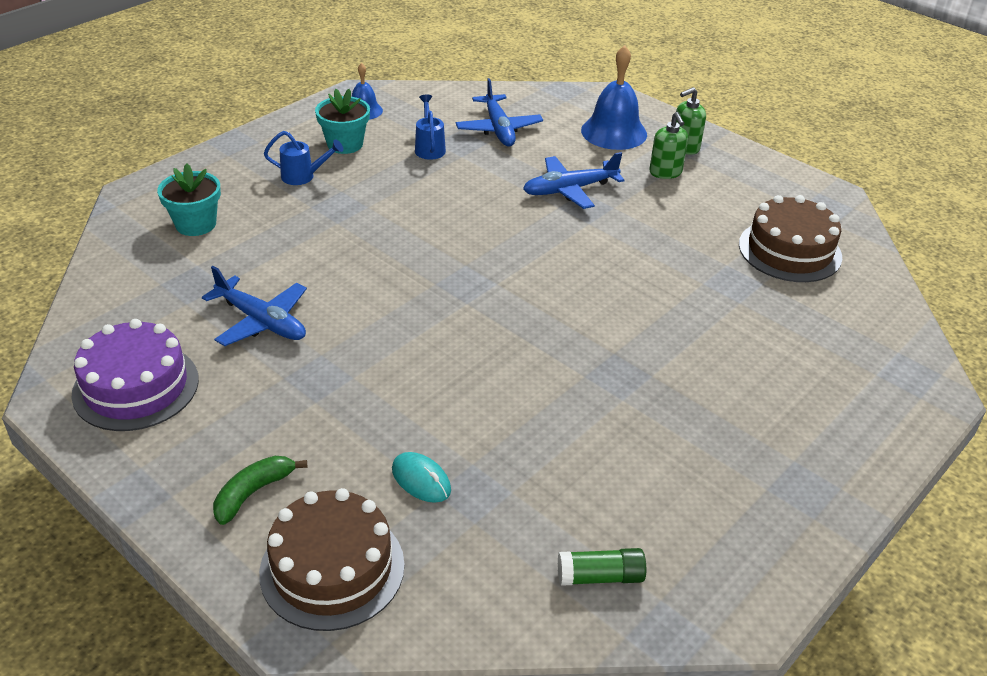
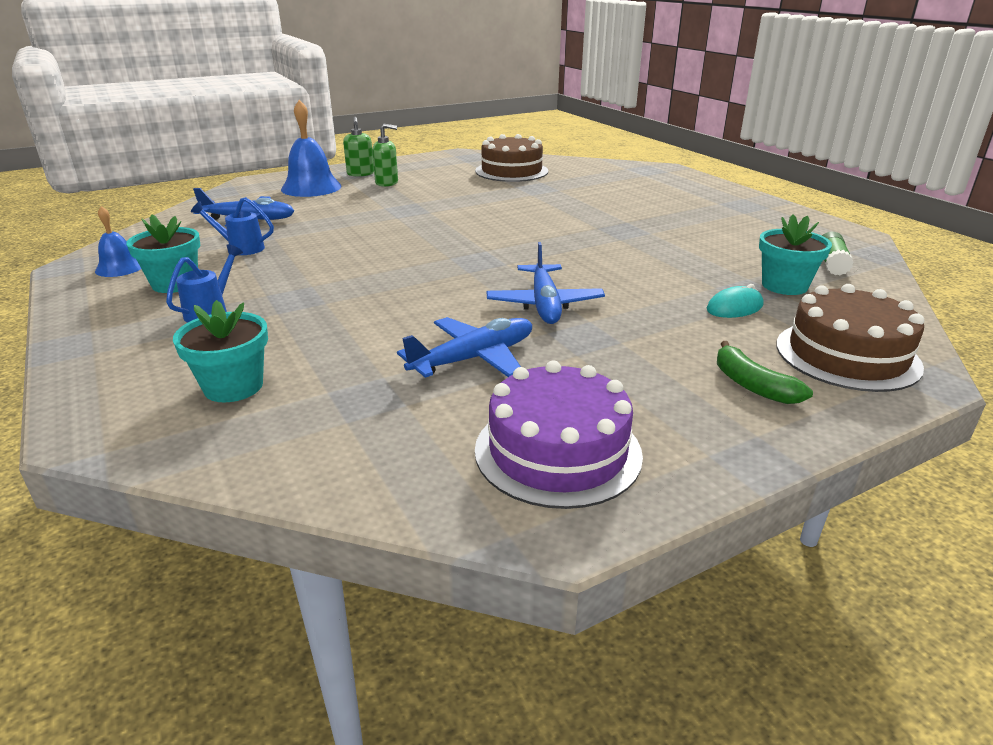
camera: 70 degrees left, 10 degrees down
(501, 524) = (784, 285): none -> turquoise flower pot
(570, 190) = (377, 210): blue plane -> blue plane (544, 304)

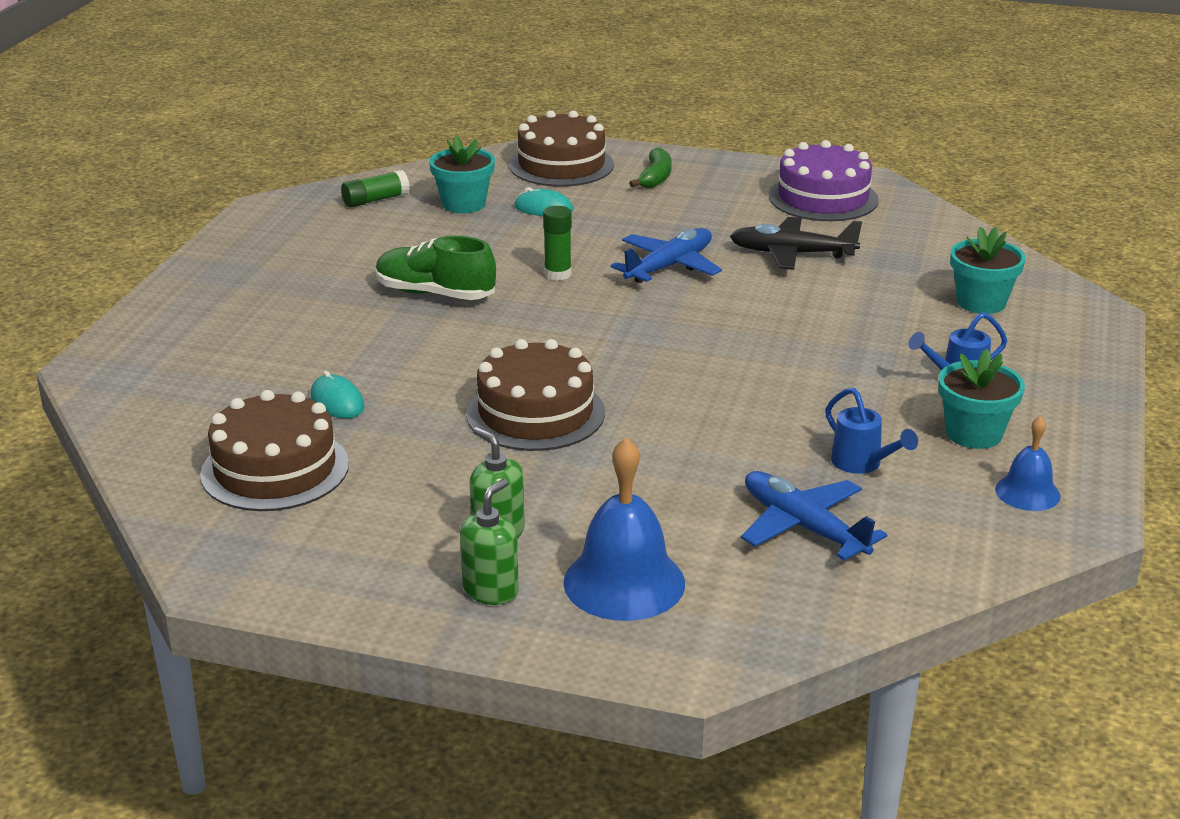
camera: 135 degrees left, 0 degrees up
(451, 212) = (535, 413): none -> brown cake
(473, 359) = (792, 254): blue plane -> black plane
(546, 189) = (337, 401): none -> turquoise mouse
(599, 269) = (557, 274): none -> green glue stick
(630, 234) = (435, 294): none -> green shoe

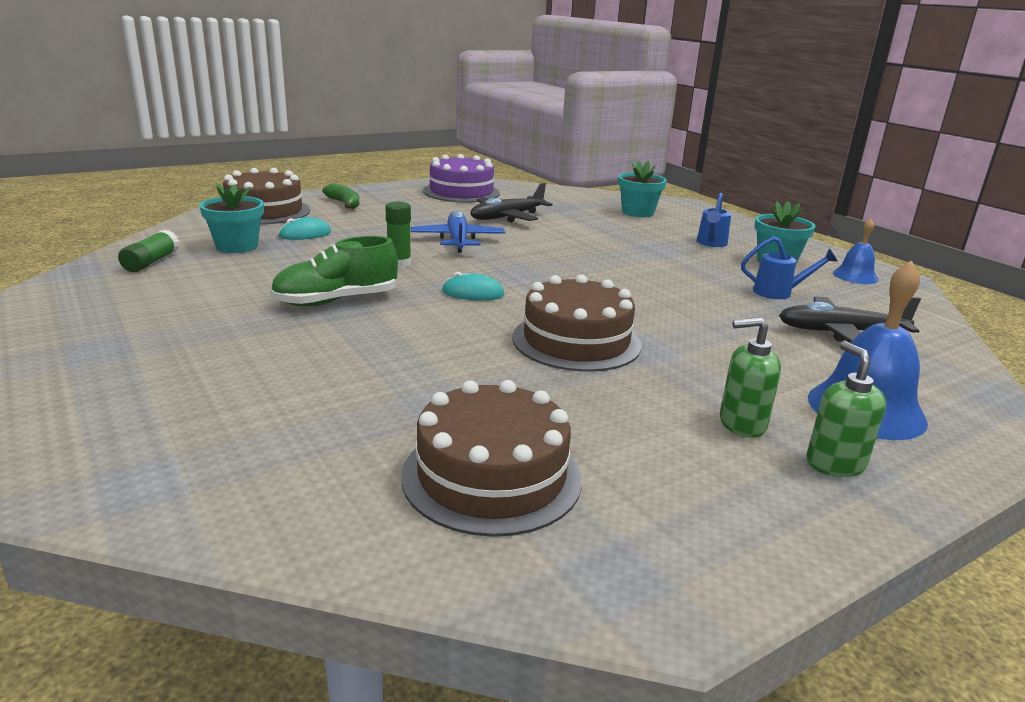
camera: 50 degrees left, 5 degrees down
(337, 401) = (423, 398): turquoise mouse -> turquoise mouse (473, 293)
(804, 527) = (841, 332): blue plane -> black plane

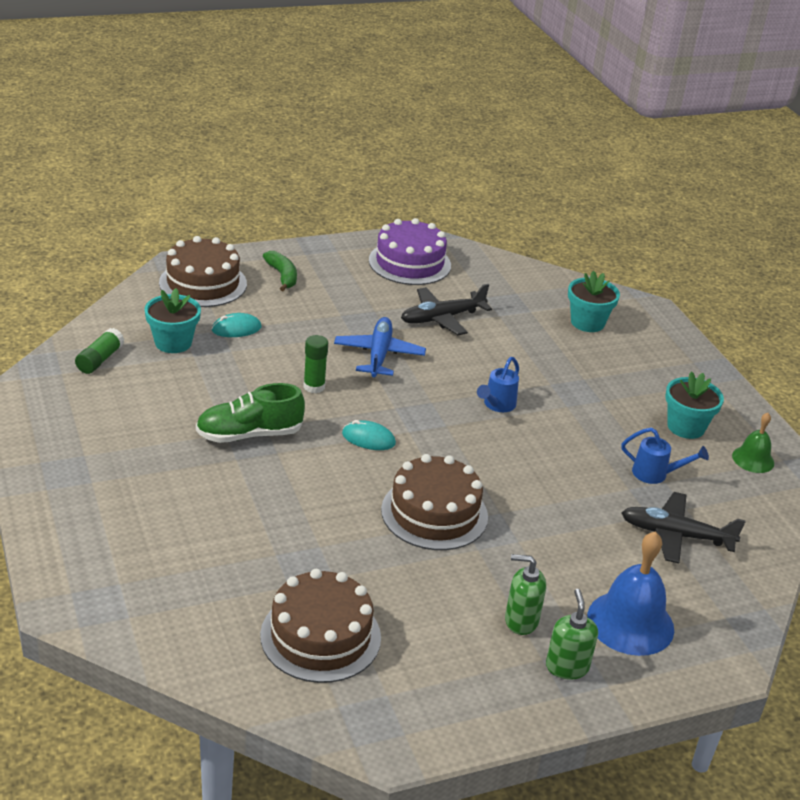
camera: 10 degrees right, 10 degrees up
(711, 244) = (635, 388): blue watering can -> blue watering can (496, 405)
(855, 276) = (753, 459): blue bell -> green bell

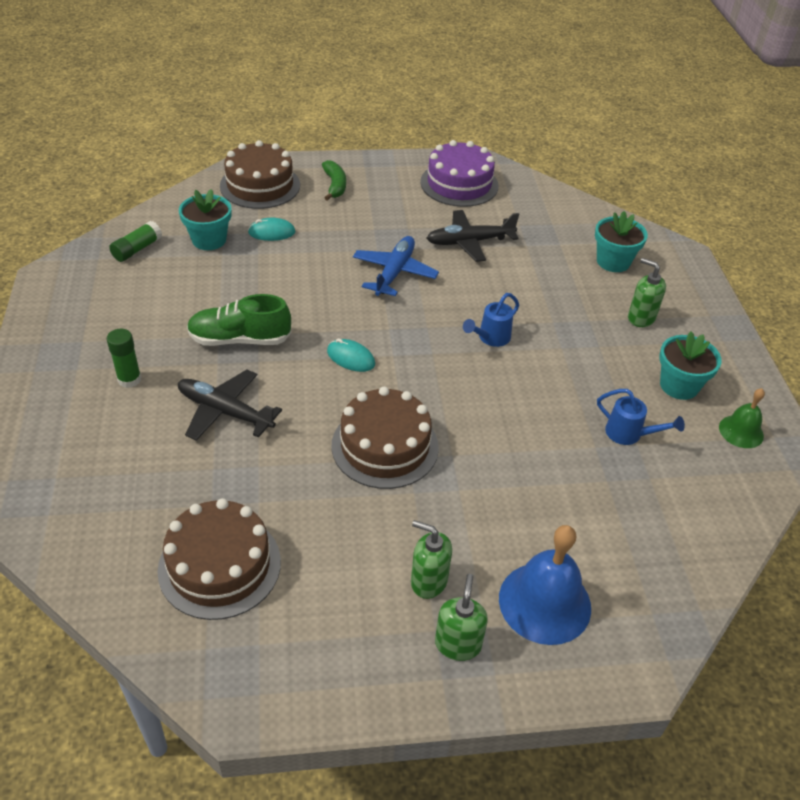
camera: 15 degrees right, 10 degrees up
(314, 386) = (320, 298): green glue stick -> green glue stick (129, 379)
(631, 371) = (641, 318): none -> green soap dispenser
(676, 535) = (628, 507): black plane -> black plane (225, 412)

